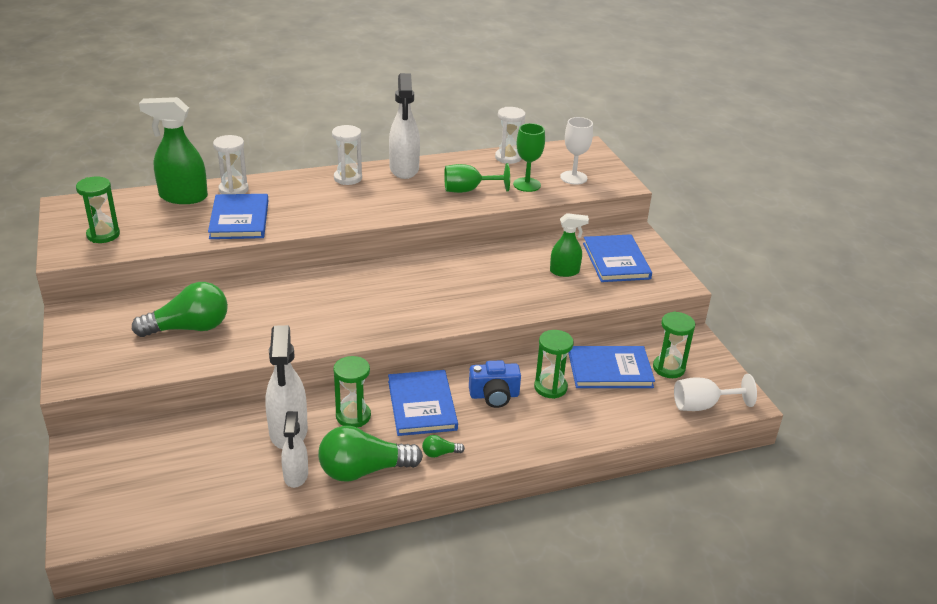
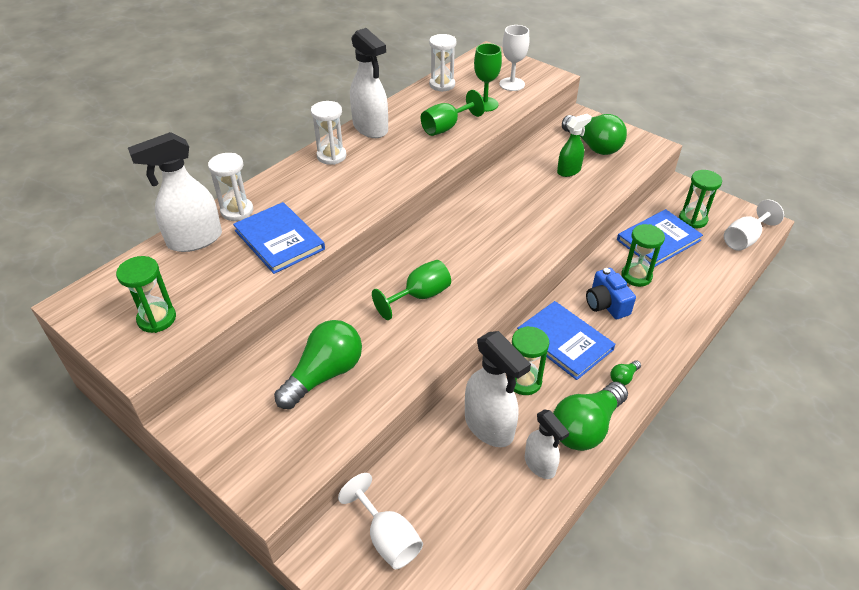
camera: 30 degrees left, 10 degrees up
(135, 461) = (387, 538): none -> white goblet
(183, 197) = (194, 240): green spray bottle -> white spray bottle
(318, 309) = (420, 296): none -> green goblet
(494, 395) = (606, 304): blue camera -> blue camera turned 105 degrees clockwise
(616, 261) = (593, 145): blue book -> green light bulb

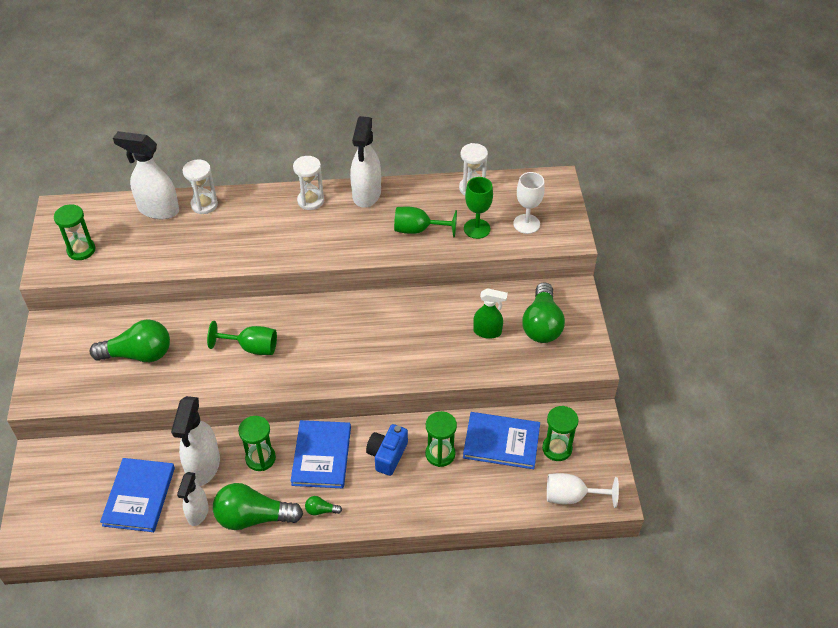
camera: 45 degrees right, 5 degrees up
(279, 240) = (200, 244): blue book -> blue book (139, 496)
(387, 538) = (77, 476): white goblet -> none

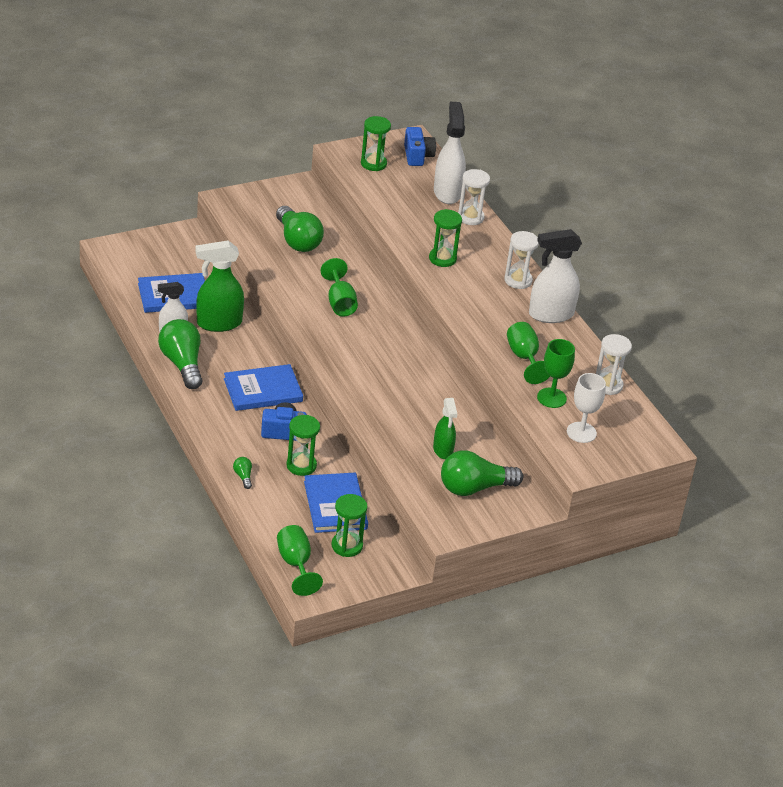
camera: 65 degrees right, 10 degrees down
(88, 213) = (417, 156): none -> blue camera
(203, 467) = (218, 323): white spray bottle -> green spray bottle
(260, 458) = (242, 354): green hourglass -> green hourglass (442, 259)
(321, 510) = (207, 402): green light bulb -> green light bulb (243, 476)
(571, 497) = (295, 564): white goblet -> green goblet

